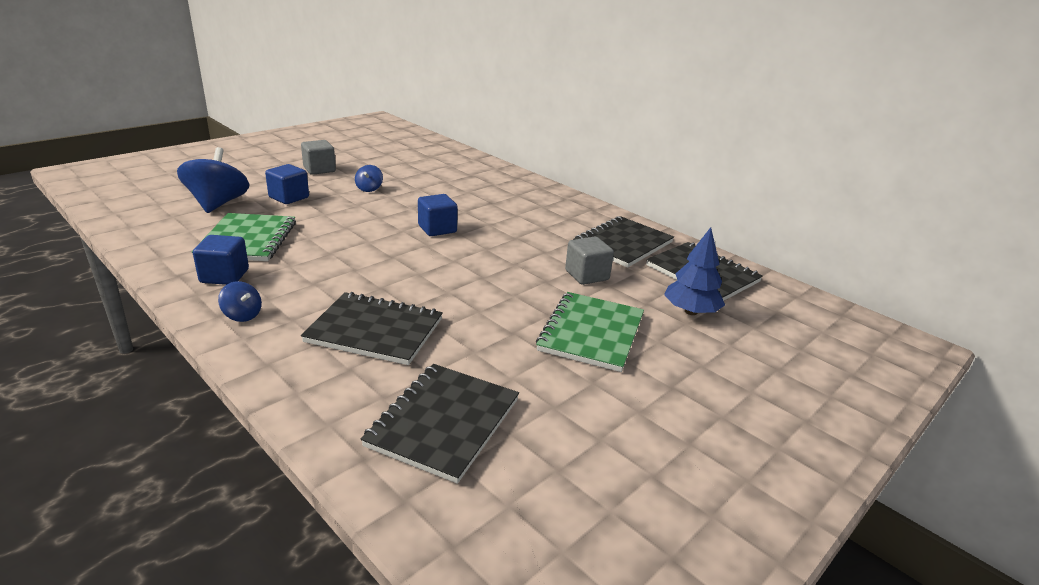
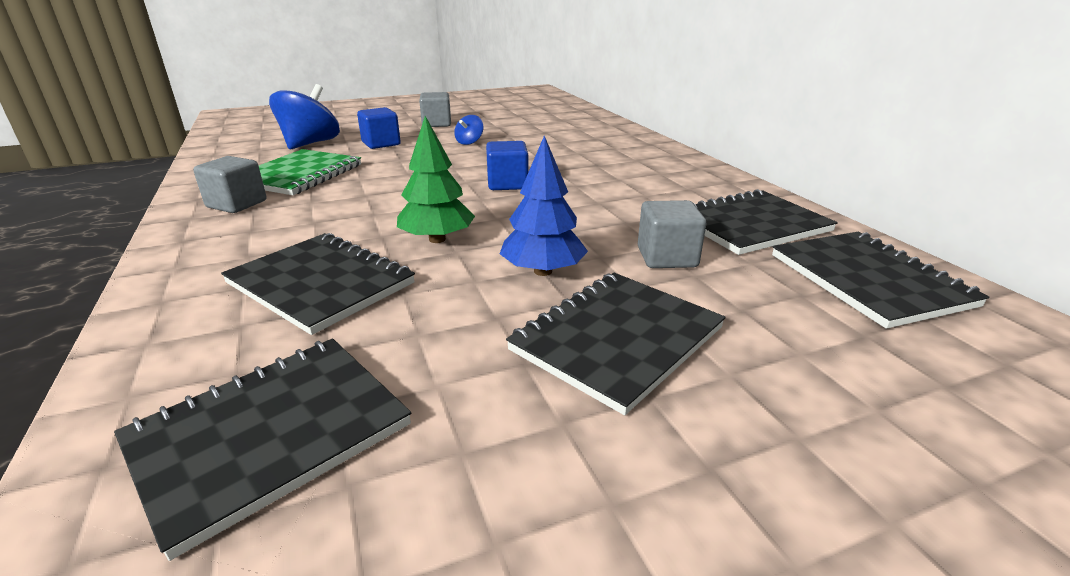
camera: 25 degrees right, 0 degrees up
(224, 276) = (237, 204): blue cube -> grey cube
(242, 315) = (204, 244): blue spinning top -> none
(426, 284) = (437, 239): none -> green tree
(591, 333) = (617, 339): green notebook -> black notebook
(691, 312) = (818, 335): blue tree -> blue tree (543, 271)

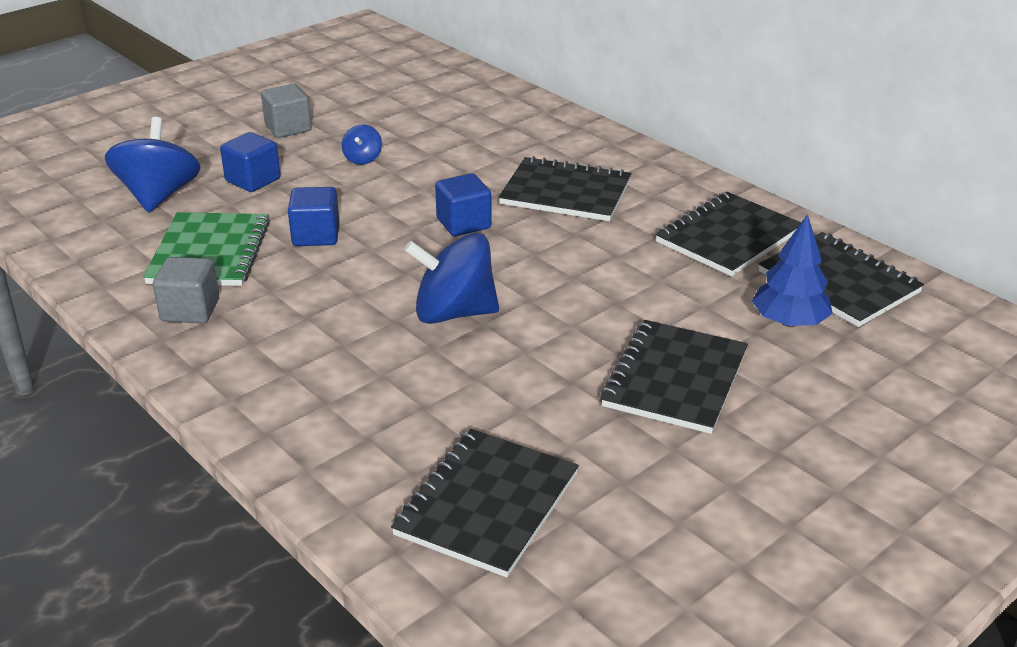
camera: 20 degrees left, 5 degrees up
(320, 284) = (392, 384): black notebook -> black notebook (565, 193)
(386, 176) = (316, 235): none -> blue cube
(437, 239) = (454, 313): green tree -> blue spinning top
(543, 271) = (577, 328): blue tree -> blue tree (789, 322)
(667, 257) = (673, 291): grey cube -> none

